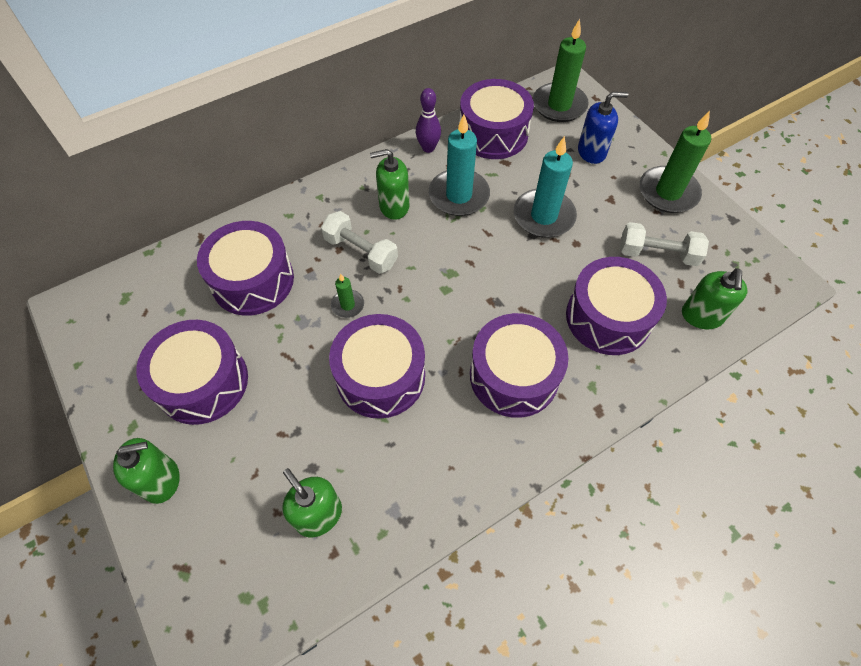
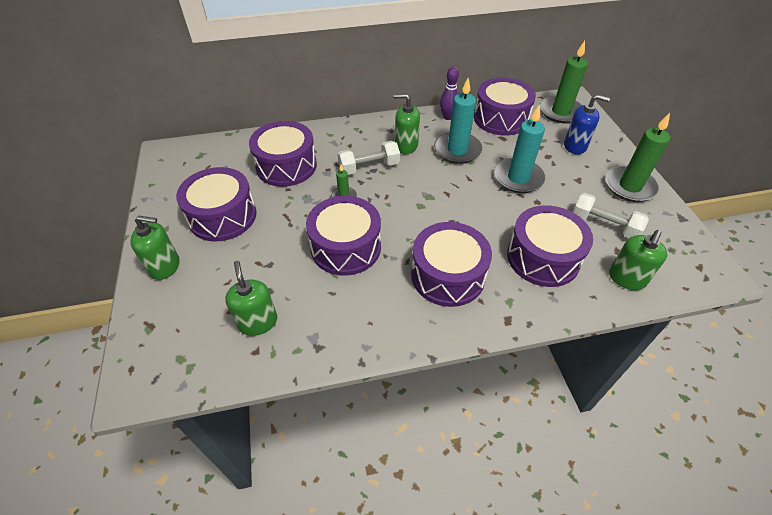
camera: 20 degrees right, 10 degrees down
(361, 252) = (369, 167): white dumbbell -> white dumbbell turned 75 degrees counterclockwise

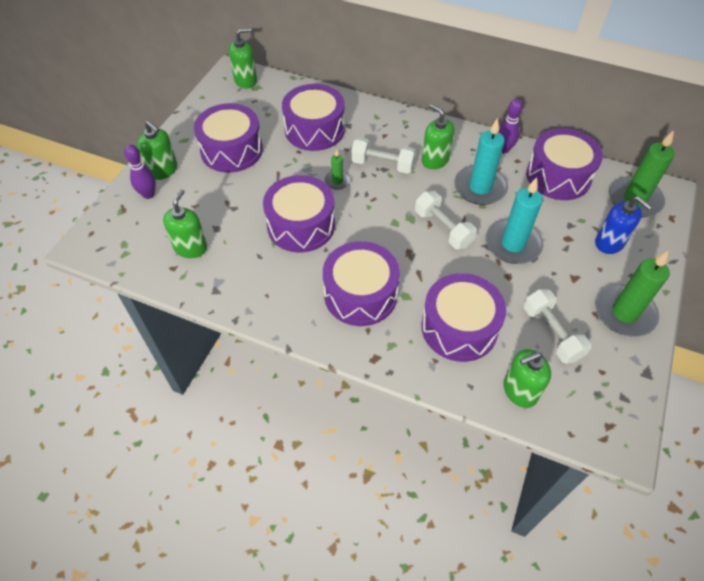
camera: 35 degrees right, 5 degrees up
(168, 297) = (148, 194): none -> purple bowling pin
(184, 153) = (246, 80): none -> green soap dispenser
(460, 192) = (443, 228): none -> white dumbbell

